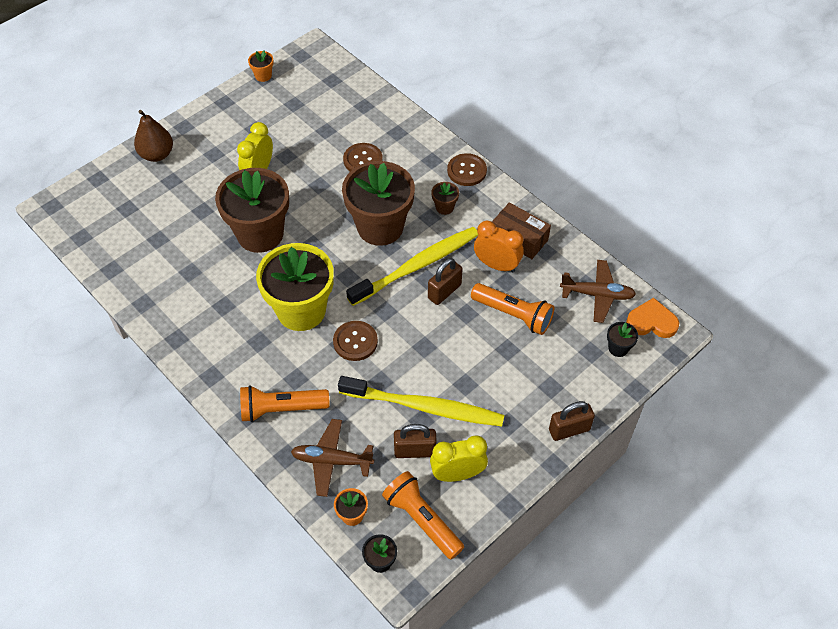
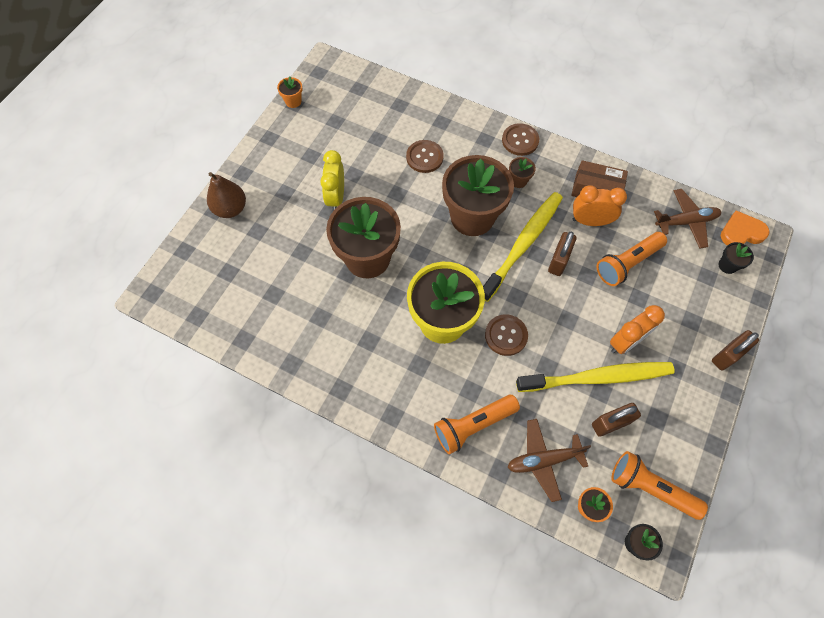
camera: 20 degrees left, 10 degrees up
(457, 474) = (657, 432): yellow clock -> none
(471, 384) = (625, 342): none -> orange clock
(513, 315) = (627, 263): orange flashlight -> orange flashlight turned 135 degrees clockwise

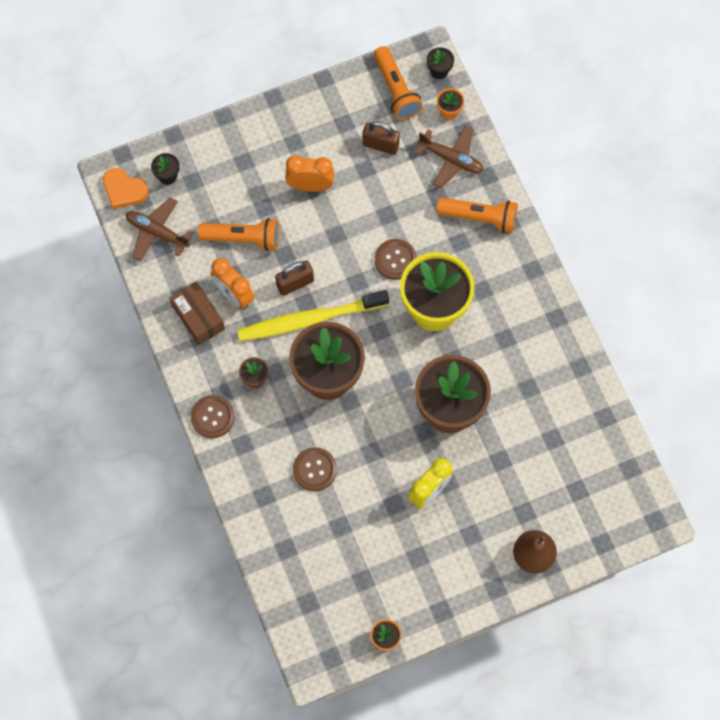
camera: 140 degrees left, 5 degrees up
(598, 377) = (357, 179): yellow toothbrush -> none
(727, 355) = (247, 120): brown padlock -> none

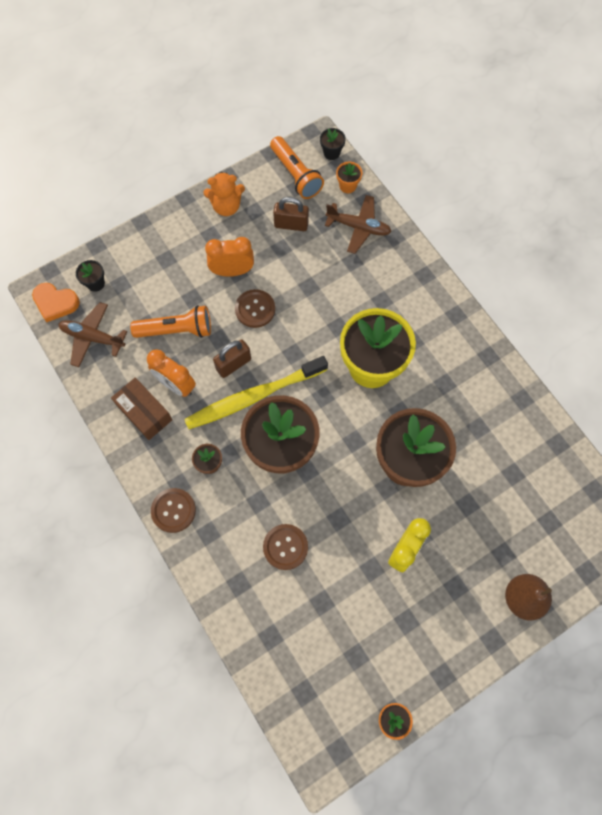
camera: 10 degrees left, 0 degrees up
(316, 114) = (226, 206): none -> orange teddy bear
(395, 260) = (325, 326): brown button -> brown button (255, 309)
(479, 218) = (396, 275): orange flashlight -> none

